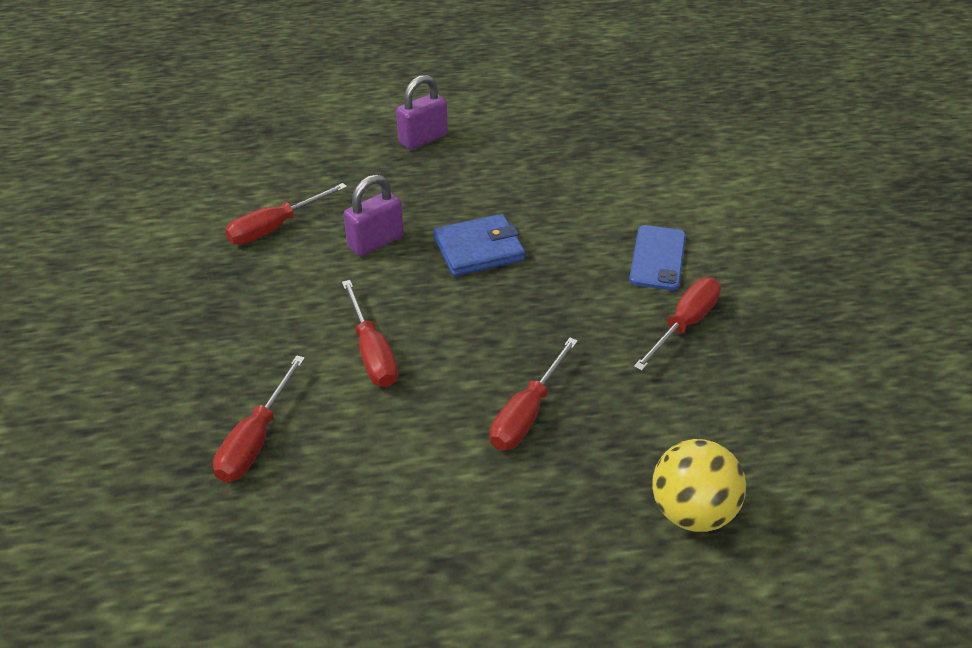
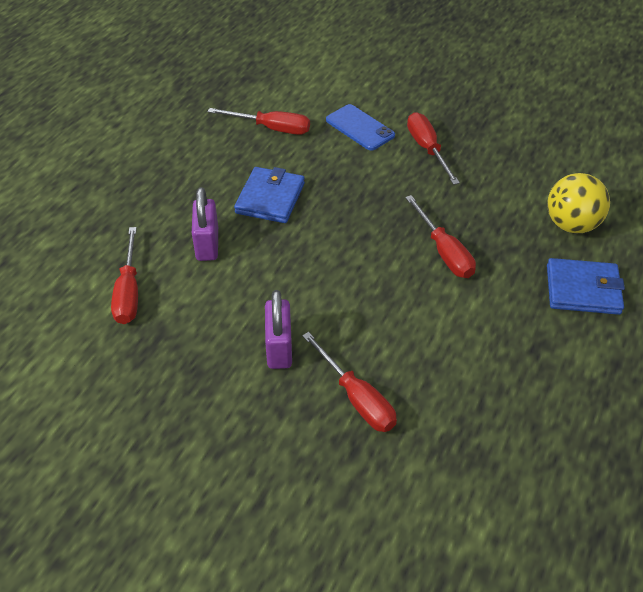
camera: 55 degrees left, 5 degrees up
(372, 353) = (323, 299): red screwdriver -> red screwdriver (272, 128)
(423, 139) = (114, 166): purple padlock -> purple padlock (279, 348)
(583, 571) = (583, 289): none -> blue wallet

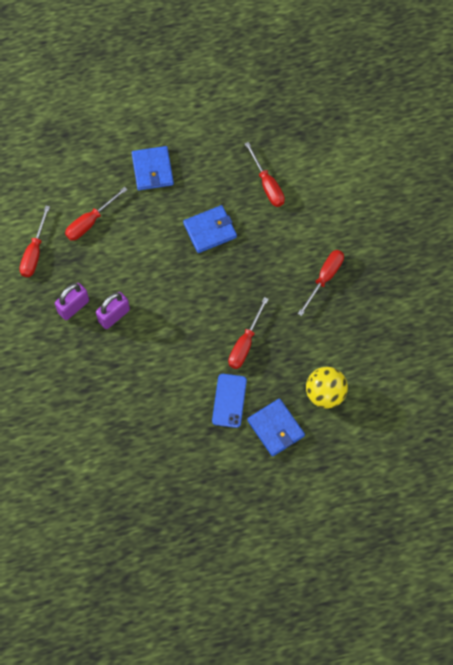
camera: 50 degrees right, 20 degrees up
(139, 199) = (152, 170): none -> blue wallet
(207, 244) = (150, 229): purple padlock -> purple padlock (73, 307)
(357, 398) = (113, 370): red screwdriver -> red screwdriver (34, 253)
(360, 128) = (311, 229): blue phone -> blue phone (229, 400)

